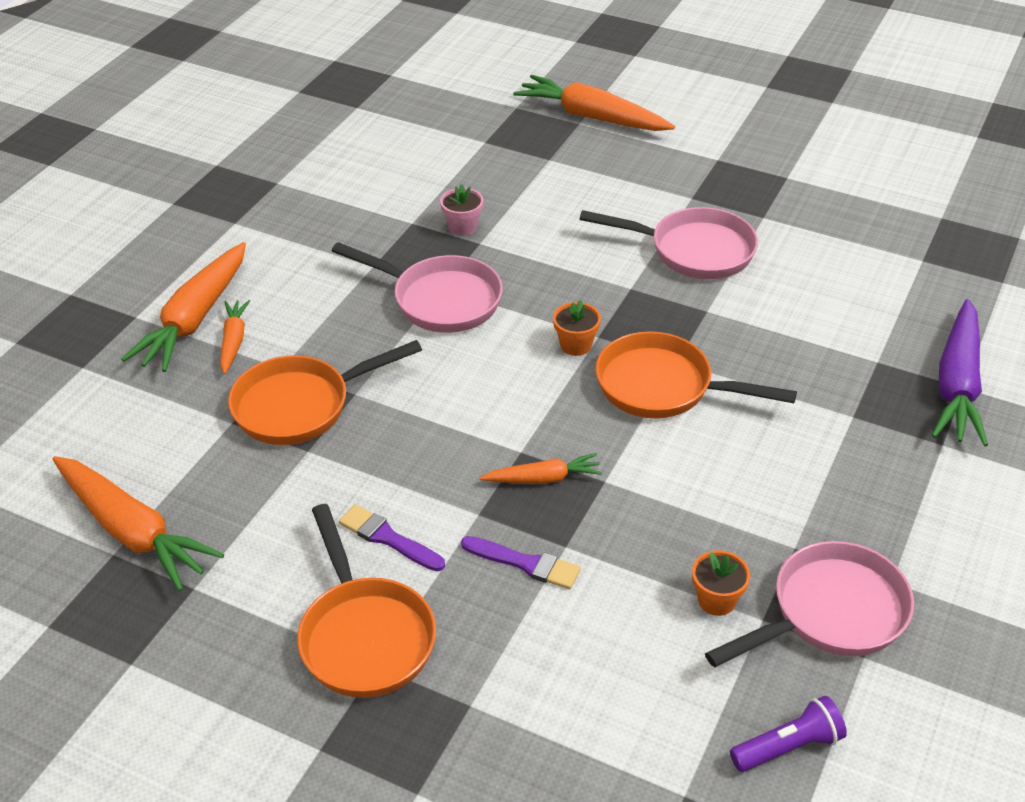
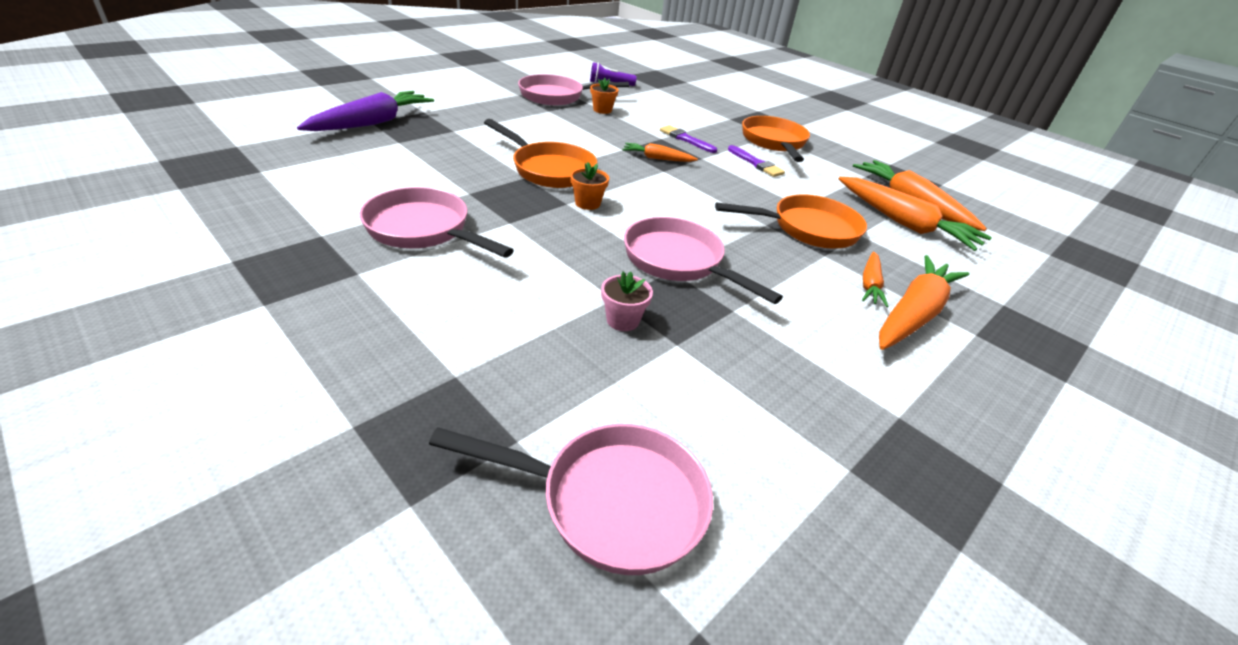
camera: 165 degrees left, 5 degrees down
(417, 133) = (611, 501): none -> pink pan
(592, 117) = (320, 432): orange carrot -> orange carrot (904, 223)

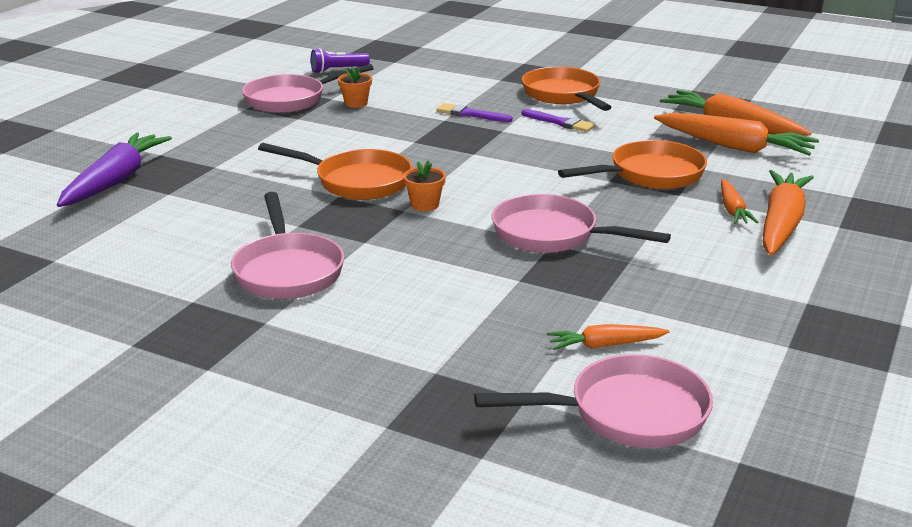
camera: 15 degrees left, 10 degrees down
(423, 230) = (288, 270): pink pan -> pink pan turned 120 degrees counterclockwise
(622, 320) = (540, 295): pink flower pot -> none
(657, 158) = (457, 142): orange carrot -> orange carrot (605, 345)

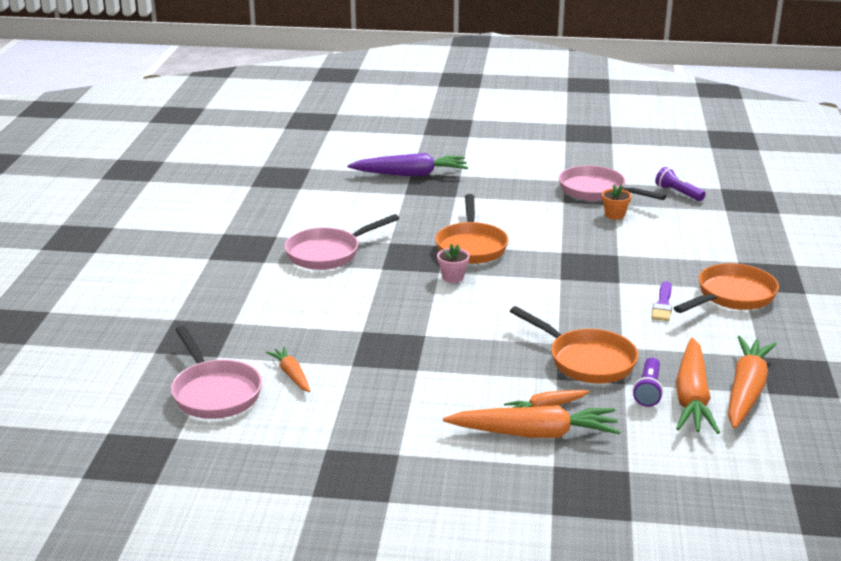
camera: 70 degrees right, 0 degrees up
(425, 205) = (453, 277): orange flower pot -> pink flower pot
(471, 114) = (640, 263): purple brush -> none
(552, 235) = (439, 333): pink pan -> none
(717, 161) = (648, 391): none -> purple flashlight

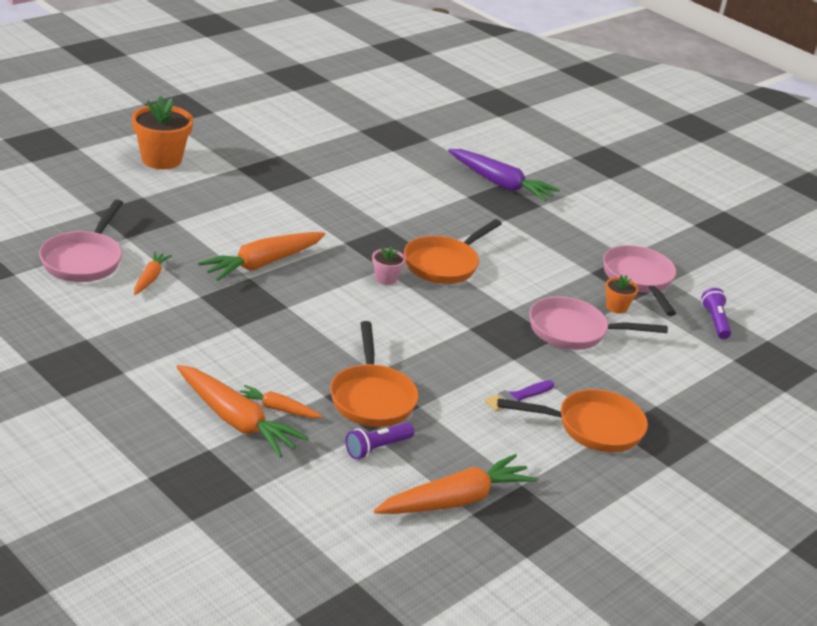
camera: 35 degrees right, 5 degrees up
(137, 283) = (161, 159): none -> orange flower pot
(328, 253) = (325, 210): pink pan -> pink pan (573, 331)
(692, 397) = (402, 475): orange carrot -> orange carrot (263, 264)

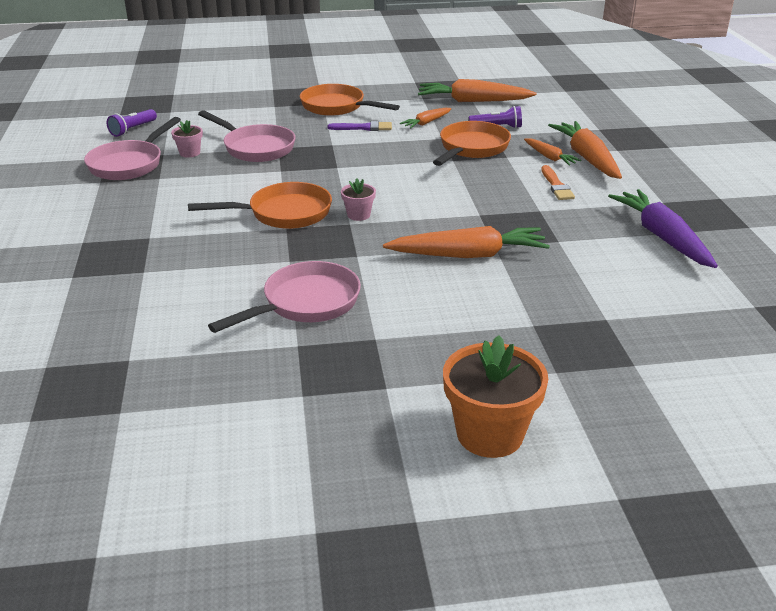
camera: 140 degrees left, 0 degrees up
(84, 260) = (668, 304): pink pan -> pink pan (305, 303)
(150, 278) = (601, 268): orange carrot -> orange carrot (426, 123)
(243, 365) = (556, 185): none -> orange brush
(500, 184) = (77, 276): purple carrot -> purple carrot (662, 237)
(616, 307) = (190, 153): orange flower pot -> pink flower pot

